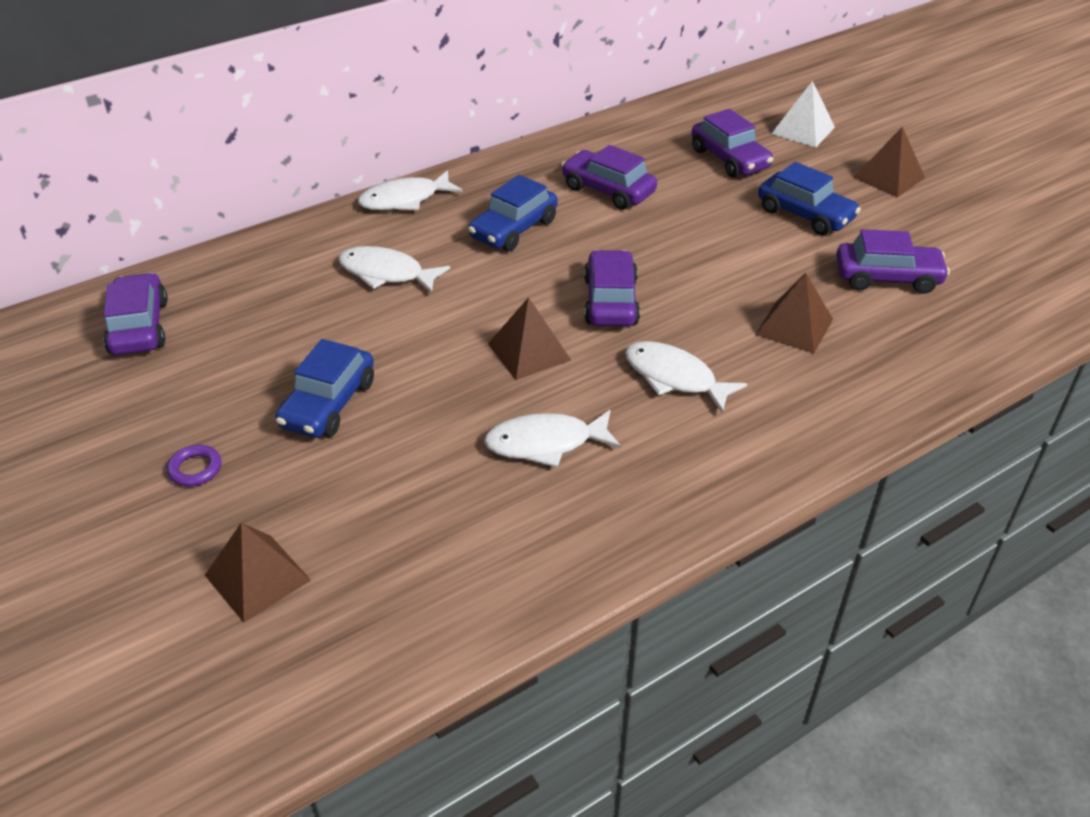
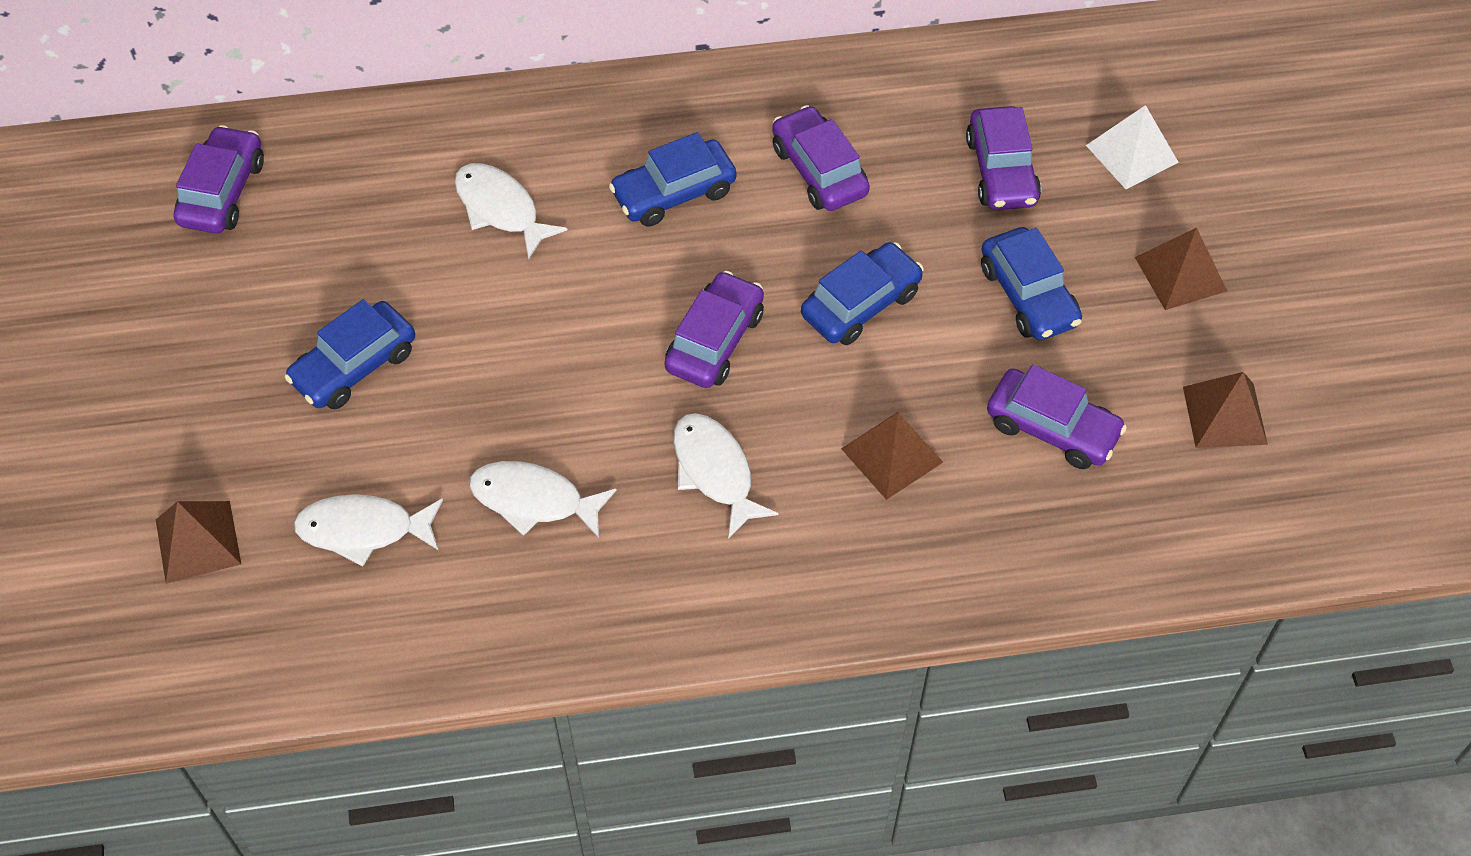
camera: 25 degrees right, 15 degrees up
(195, 469) = (198, 396): purple ring -> none
(405, 199) = (580, 102): white fish -> white fish (363, 530)
(529, 351) = (587, 377): brown pyramid -> brown pyramid (1225, 415)
(698, 251) = (861, 304): none -> blue car

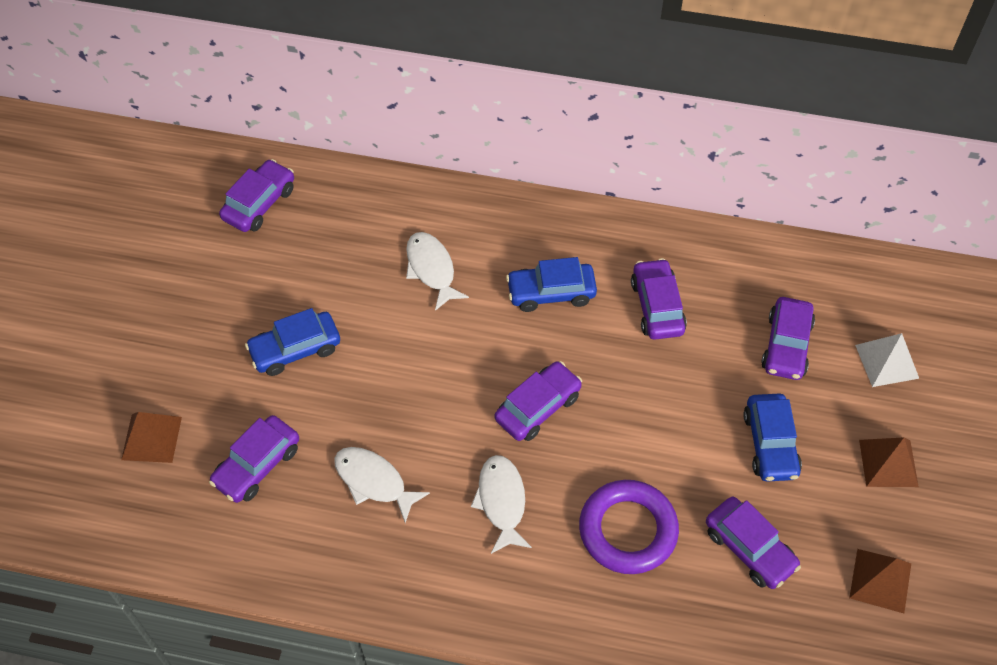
camera: 20 degrees right, 0 degrees up
(363, 530) = (257, 465): white fish -> purple car
(861, 304) = (648, 413): blue car -> none
(892, 455) = (628, 530): brown pyramid -> purple ring

